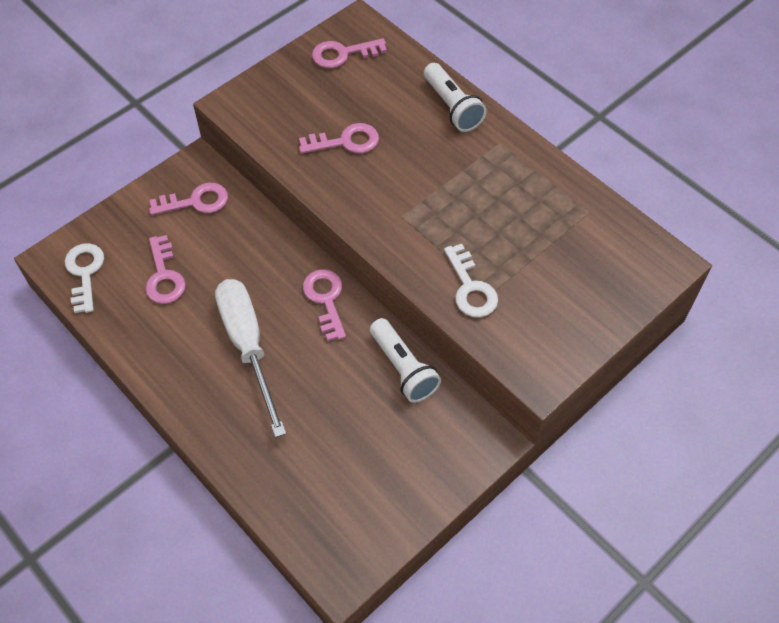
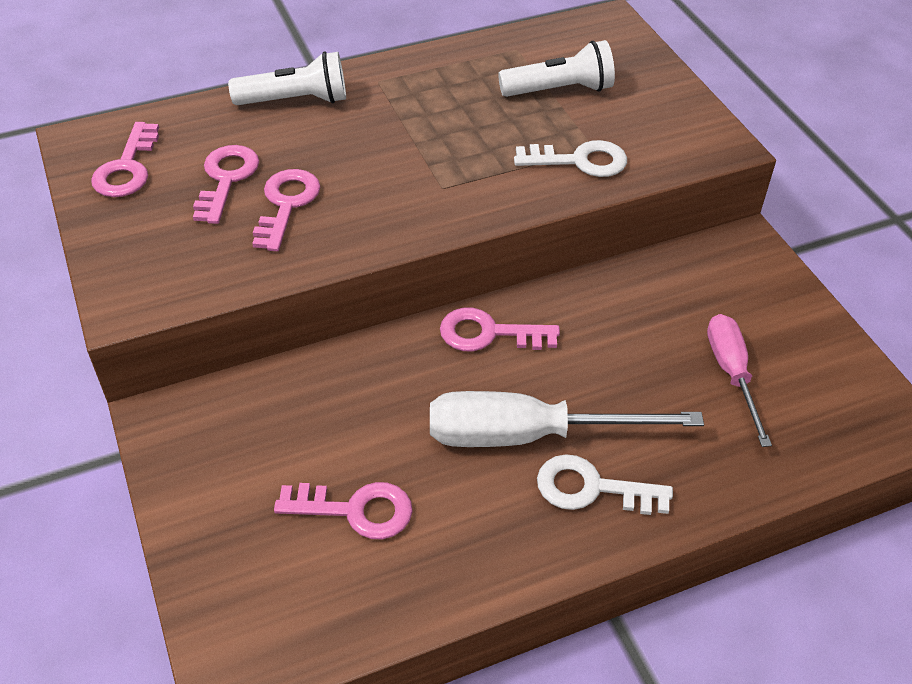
camera: 70 degrees left, 10 degrees down
(85, 273) = (289, 624): white key -> white key (591, 488)
(196, 201) = (234, 436): pink key -> pink key (226, 179)
(347, 454) = (731, 374): none -> pink screwdriver
(403, 368) = (624, 288): white flashlight -> white flashlight (559, 90)

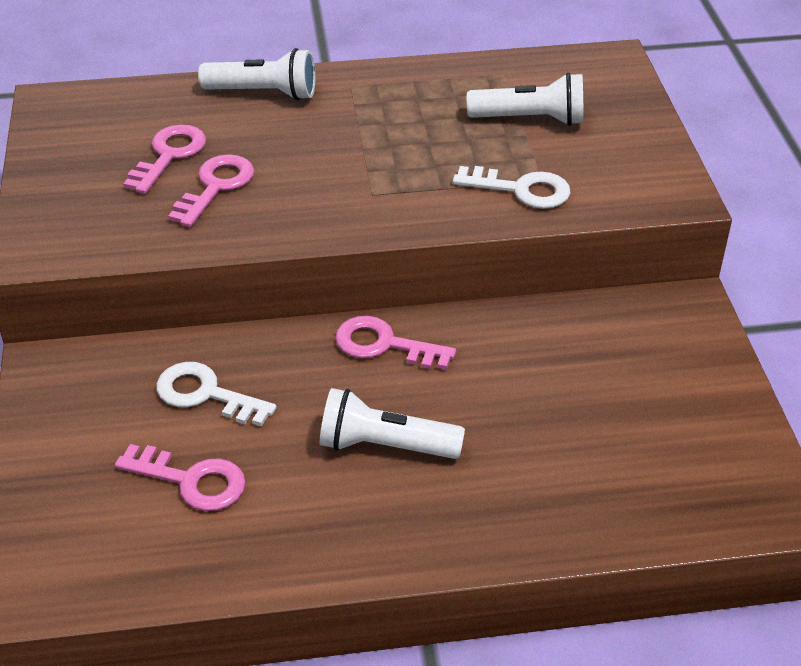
camera: 15 degrees right, 5 degrees down
(127, 168) = (83, 132): pink key -> none
(528, 435) = (385, 445): white screwdriver -> white flashlight
(591, 488) = (427, 506): white key -> white key (205, 394)
(731, 374) = (618, 427): pink screwdriver -> none

